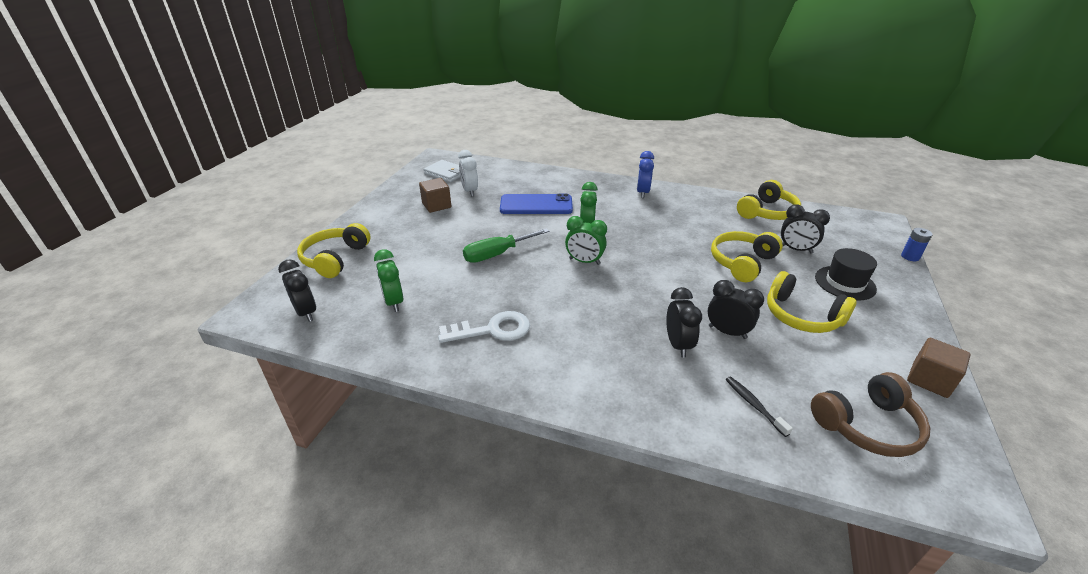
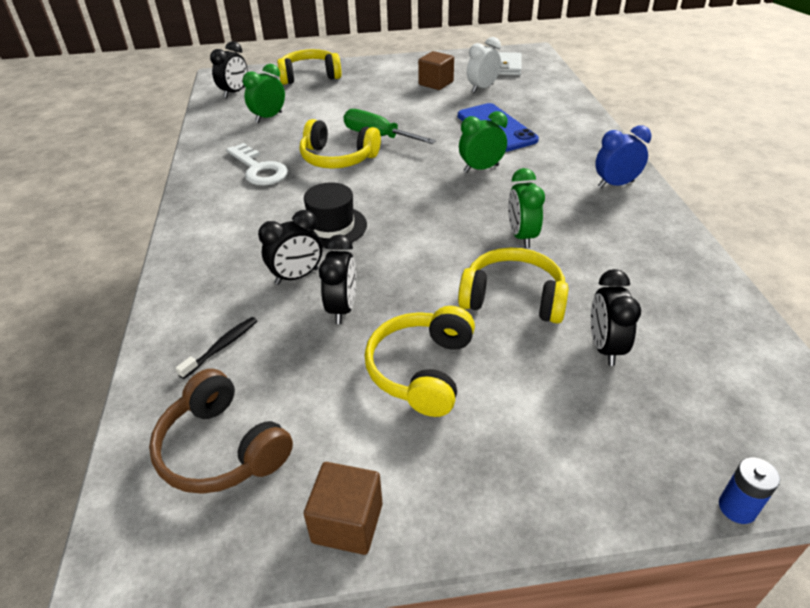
camera: 65 degrees right, 5 degrees up
(584, 261) = (408, 185): green clock -> green clock (521, 236)
(767, 212) = (698, 303): yellow headphones -> yellow headphones (338, 158)
(845, 283) = (550, 412): black hat -> black hat (332, 226)

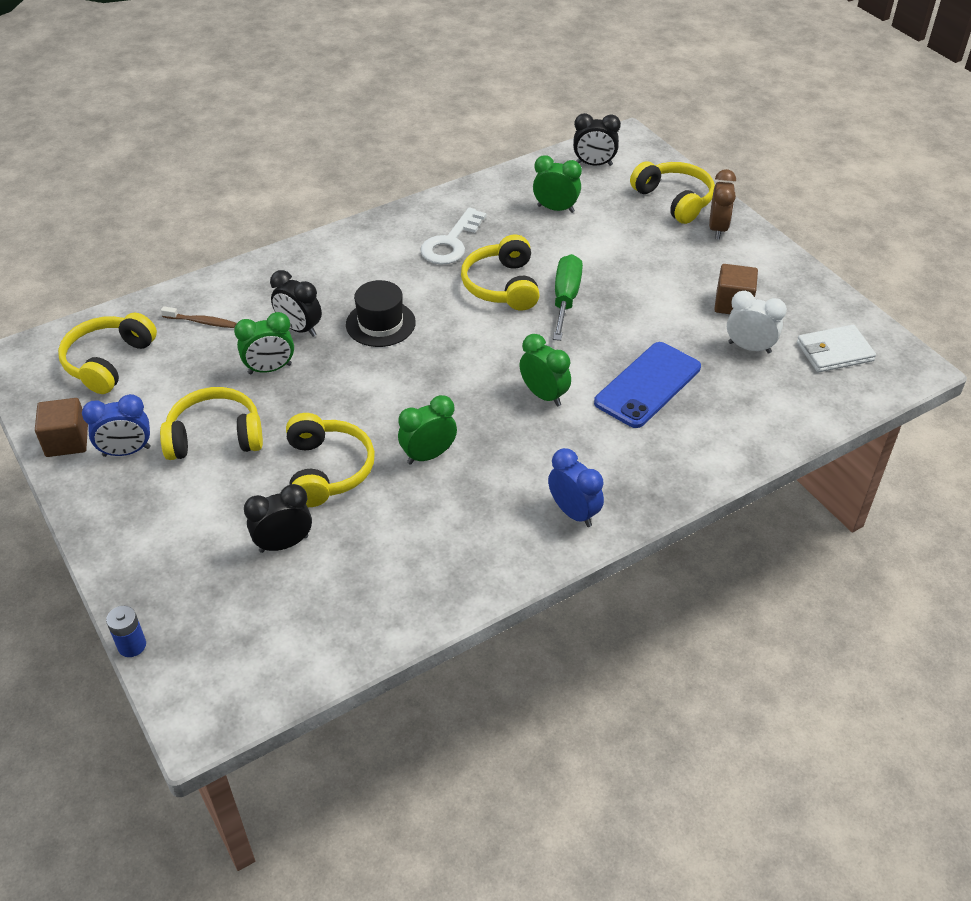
camera: 65 degrees right, 5 degrees up
(222, 347) = (201, 322): black toothbrush -> brown toothbrush
(222, 449) = (108, 362): brown headphones -> yellow headphones
(342, 308) = (270, 369): black clock -> green clock
(356, 70) = (717, 229): none -> brown clock
(403, 457) = (126, 451): none -> blue clock

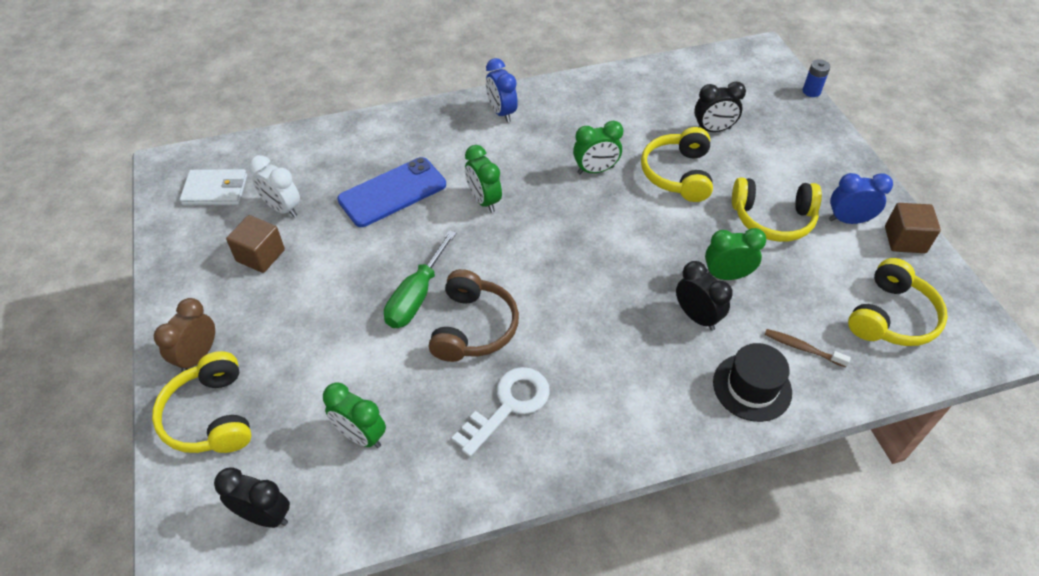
camera: 165 degrees left, 5 degrees up
(380, 323) = (612, 306): black hat -> black hat (752, 387)
(502, 286) = (473, 327): yellow headphones -> brown headphones

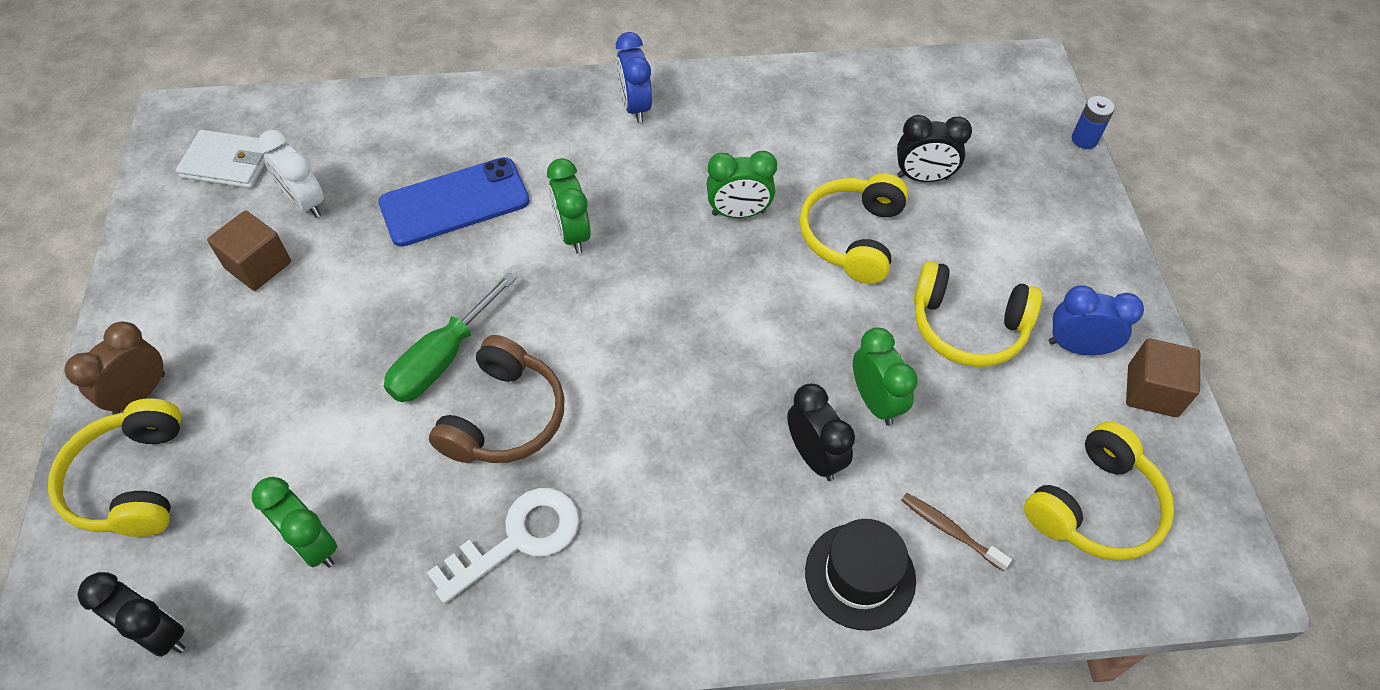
camera: 10 degrees right, 5 degrees up
(726, 275) = (875, 401): green clock -> green clock turned 60 degrees clockwise

